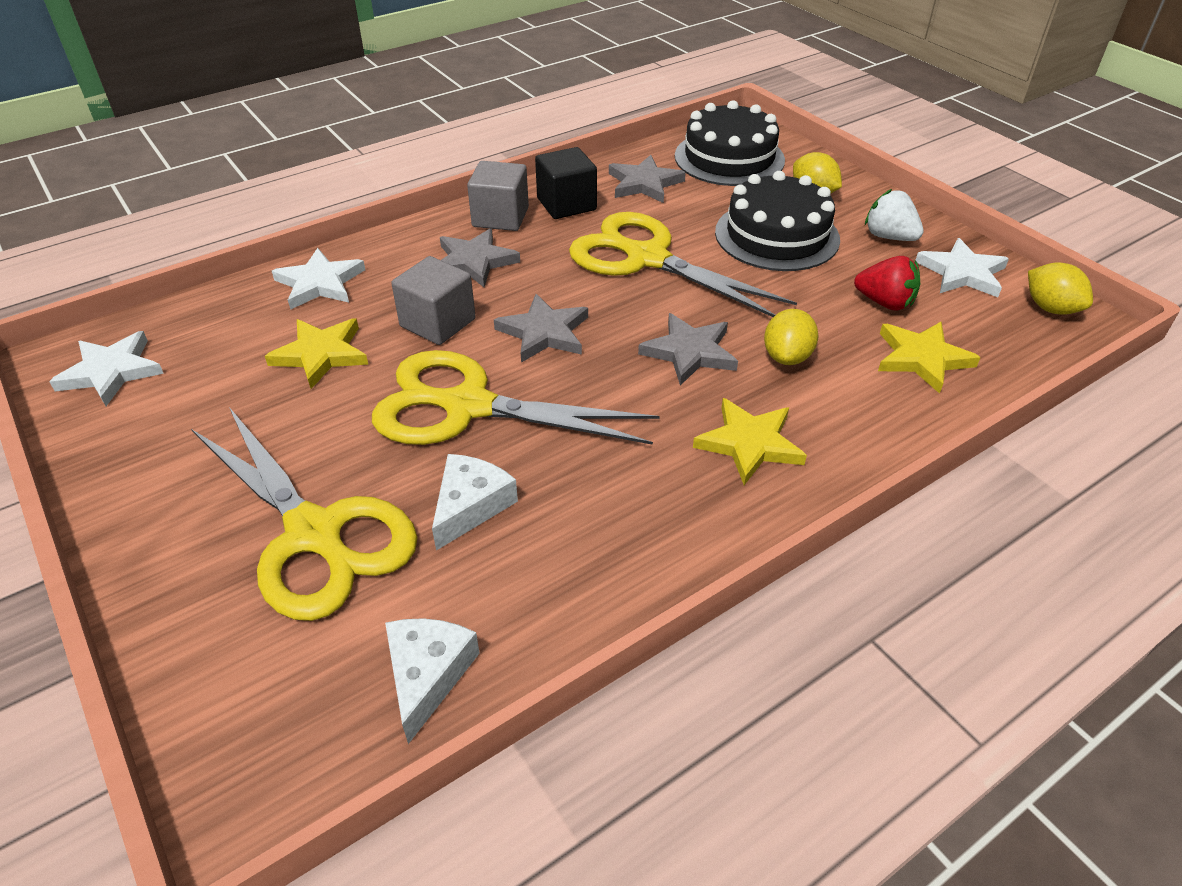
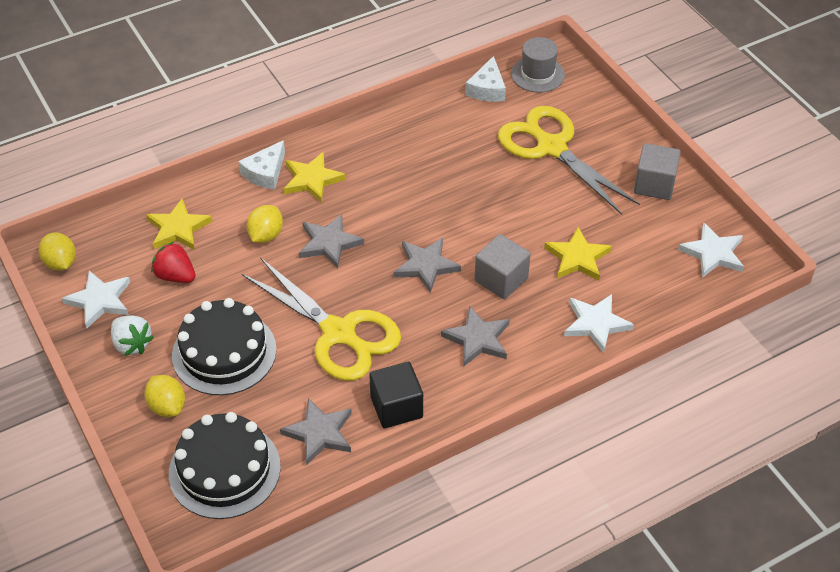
camera: 175 degrees left, 5 degrees up
(299, 732) = (537, 74): none -> grey hat
(467, 406) = (477, 213): yellow scissors -> none
(470, 506) = (472, 156): white cheese -> white cheese (265, 173)
(500, 217) = (456, 393): grey cube -> grey cube (654, 184)

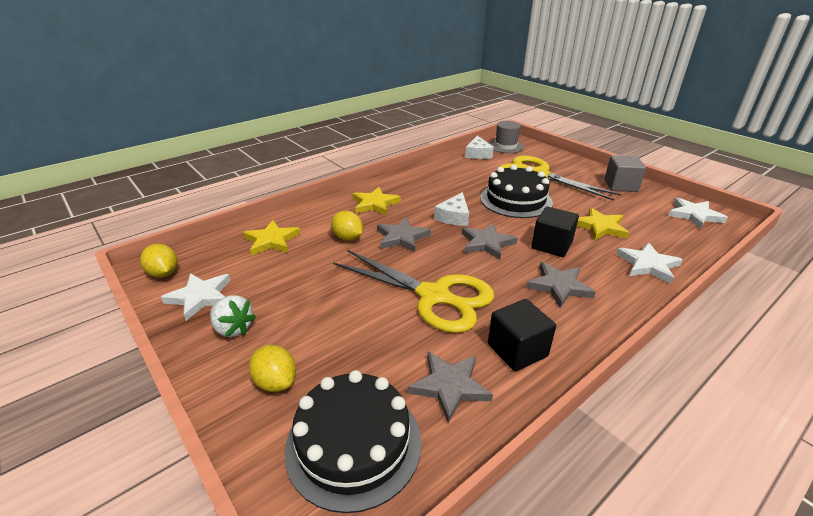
camera: 10 degrees left, 15 degrees down
(175, 276) = (273, 271): red strawberry -> none
(224, 352) = (329, 324): black cake -> black cake (516, 200)
(265, 173) = (338, 203): white cheese -> white cheese (454, 216)
(266, 235) = (348, 238): yellow lemon -> yellow lemon turned 60 degrees counterclockwise
(501, 279) = (551, 245): grey cube -> black cube

